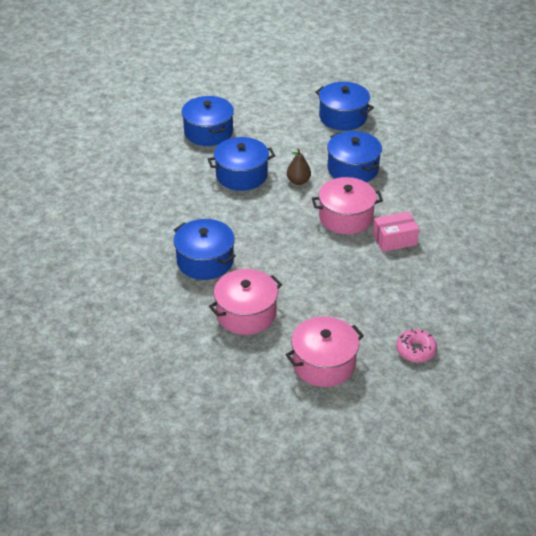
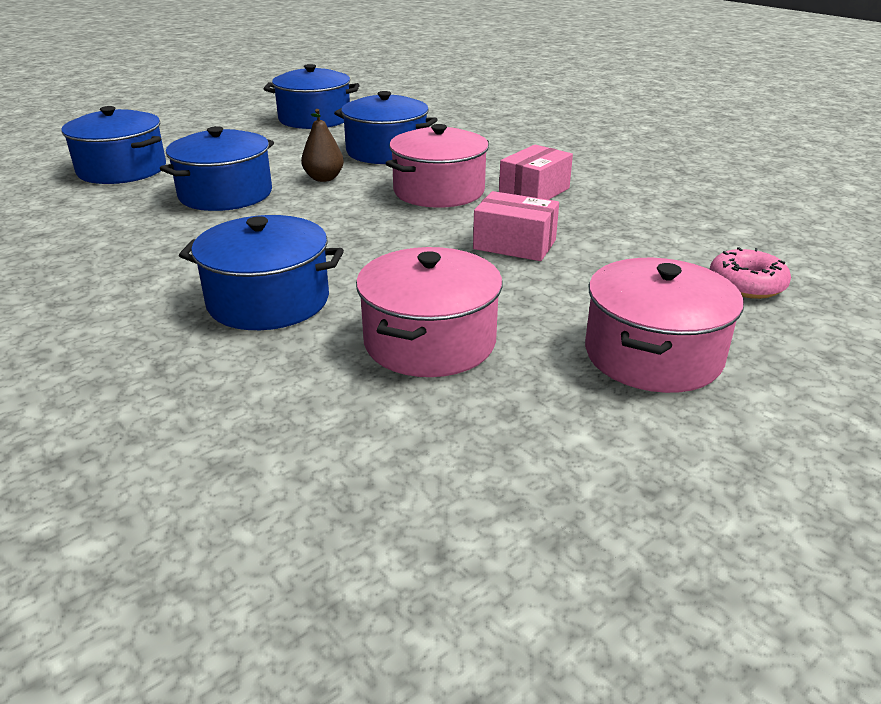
camera: 35 degrees left, 10 degrees down
(340, 274) = (514, 244): none -> pink box

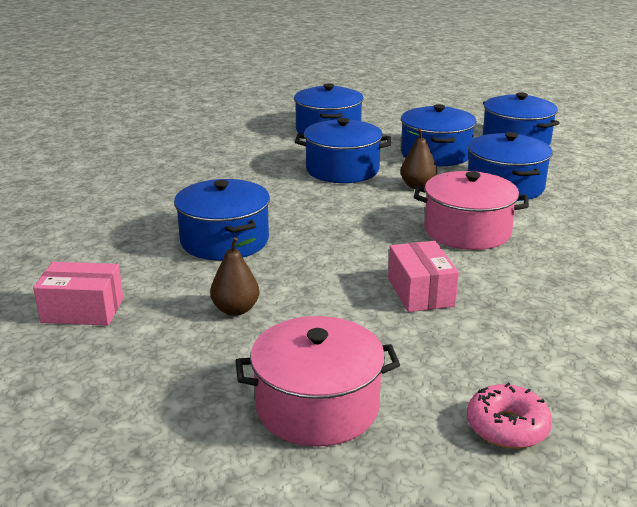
camera: 55 degrees right, 5 degrees down
(277, 151) = (435, 154): none -> blue pot
(429, 341) = (235, 310): pink pot -> brown pear
(534, 192) = (535, 268): pink box -> pink box (82, 310)

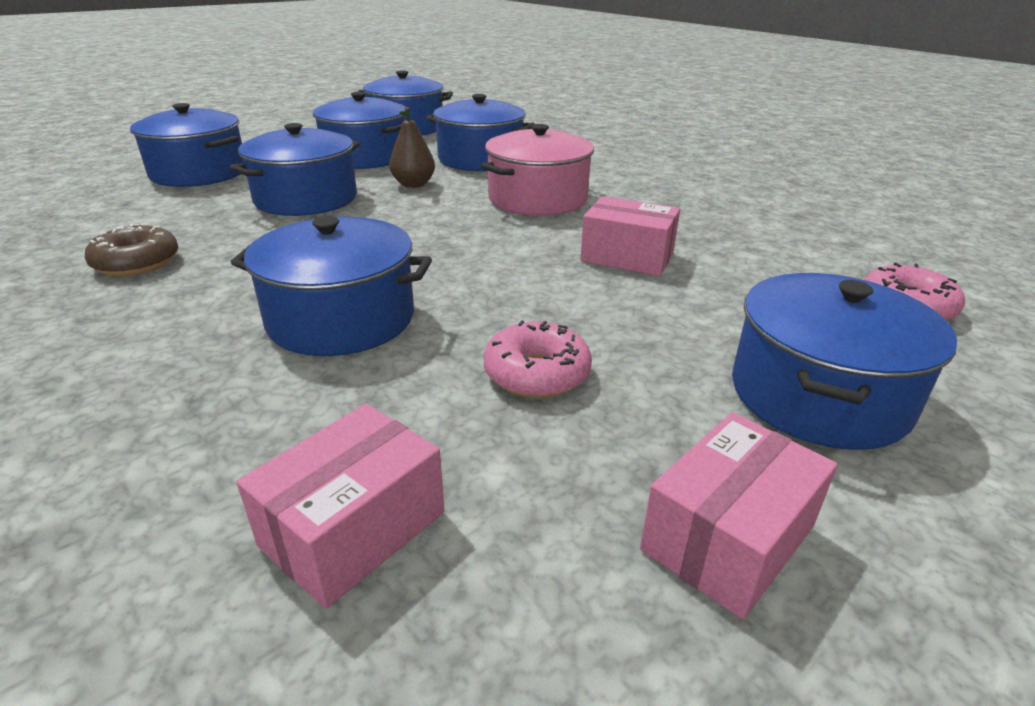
camera: 55 degrees left, 5 degrees up
(153, 401) = (727, 538): none -> pink box
(212, 172) = (137, 263): none -> brown donut
(235, 310) = (537, 373): brown pear -> pink donut
(317, 406) = (818, 395): pink pot -> blue pot

